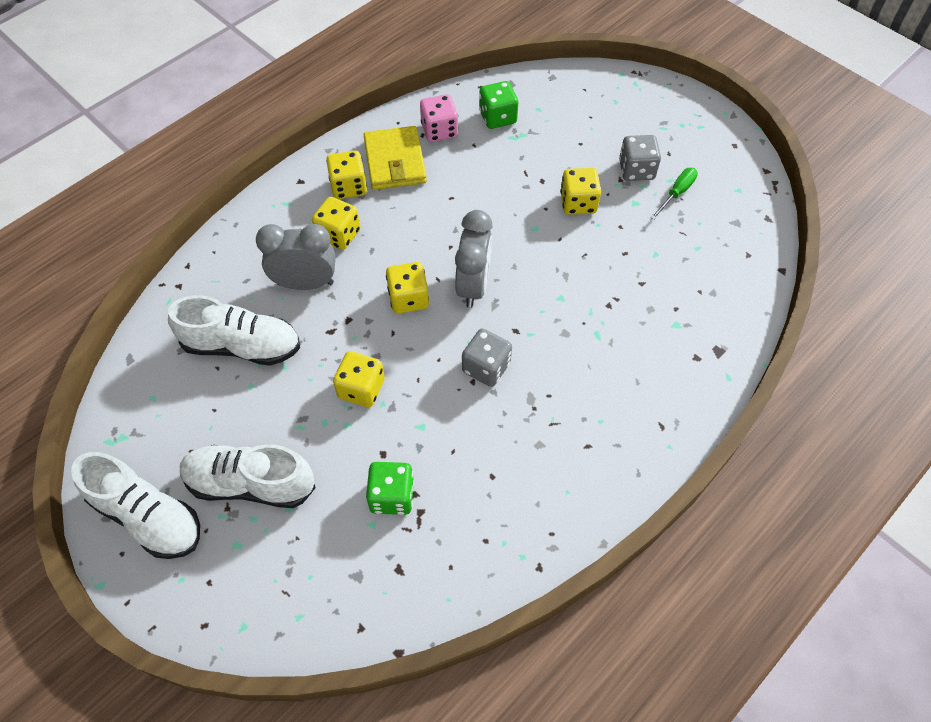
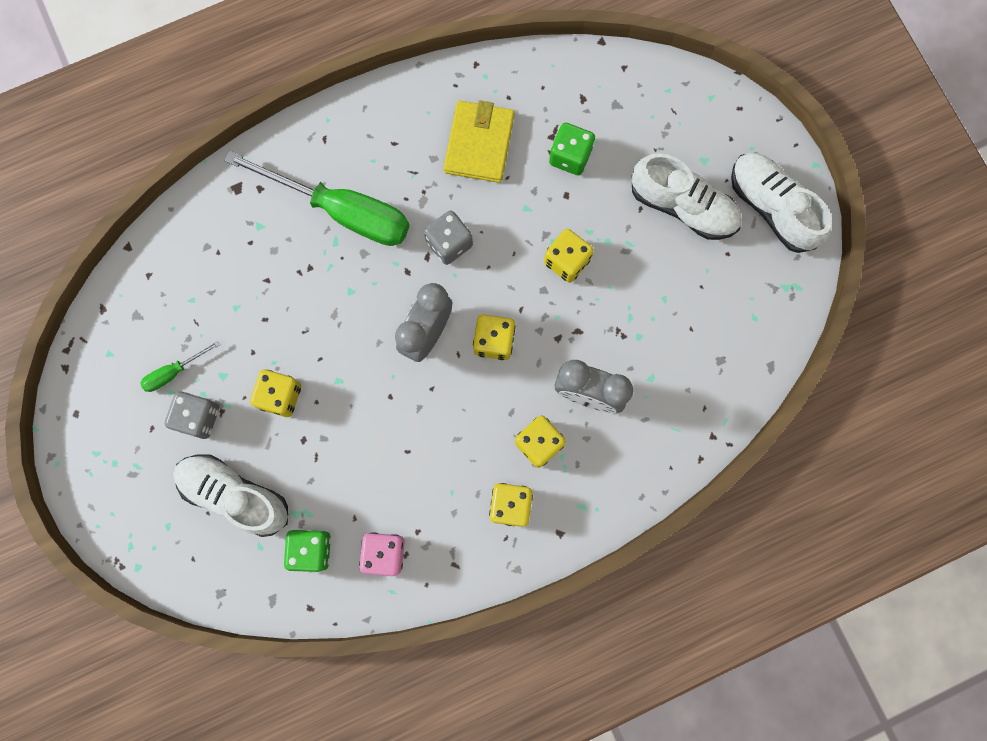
camera: 160 degrees left, 20 degrees up
(242, 346) = (663, 343): white shoe -> white shoe (235, 495)
(395, 161) = (449, 524): yellow wallet -> yellow wallet (479, 144)
(606, 362) = (341, 211): none -> green screwdriver

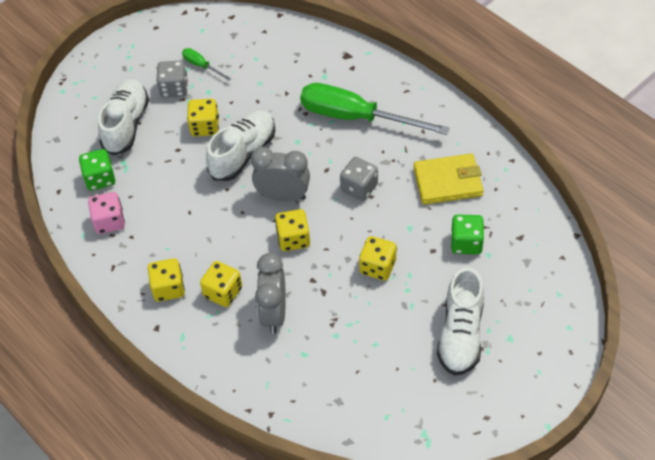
camera: 75 degrees right, 25 degrees down
(341, 211) = (356, 117): green screwdriver -> green screwdriver turned 105 degrees clockwise
(771, 207) = (491, 402): white shoe -> white shoe (243, 154)

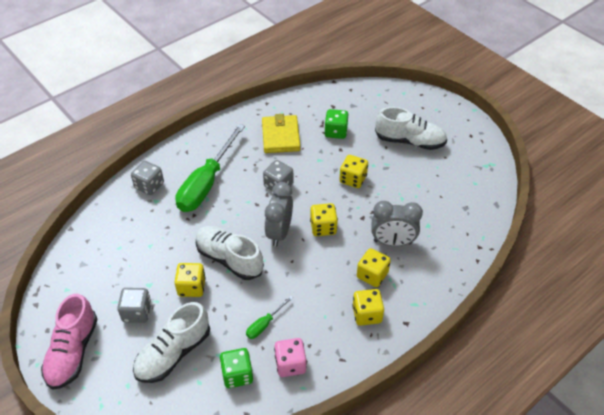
camera: 90 degrees left, 5 degrees down
(126, 125) = (173, 353): white shoe -> white shoe turned 60 degrees counterclockwise
(131, 51) = (73, 352): none -> pink shoe
(201, 66) = (114, 290): green screwdriver -> green screwdriver (265, 324)
(346, 66) = (149, 186): none -> grey dice

